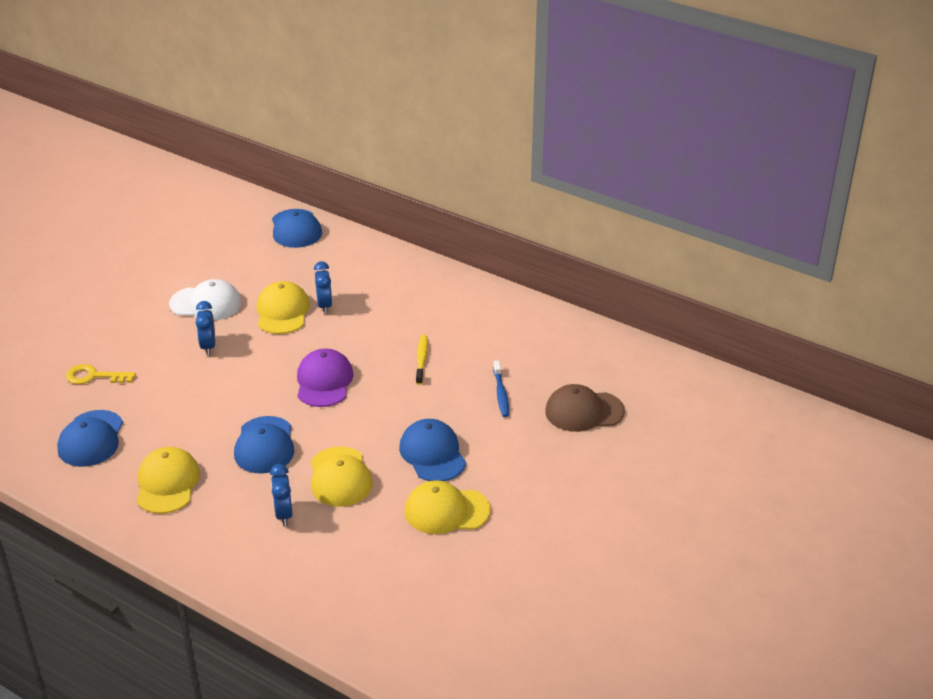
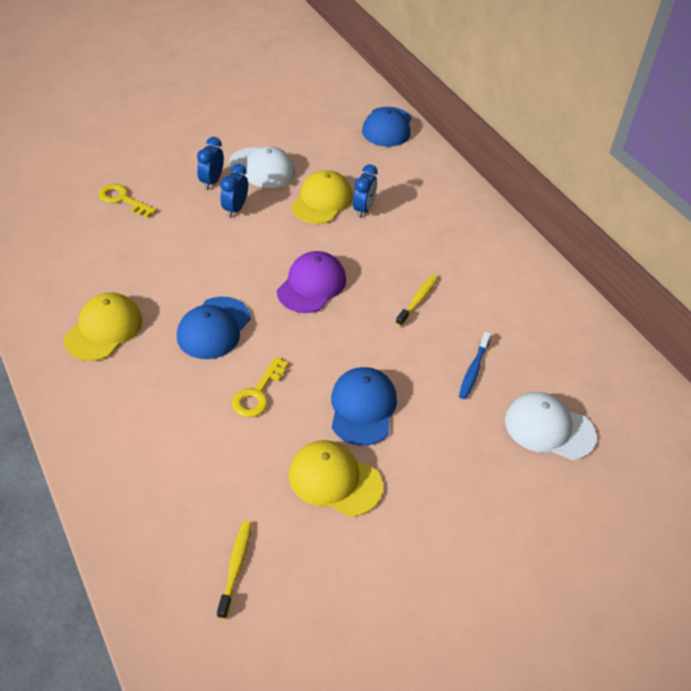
camera: 25 degrees right, 10 degrees up
(91, 439) = (76, 257): blue cap -> none
(283, 514) = (179, 409): blue clock -> blue clock (212, 182)
(340, 477) = (258, 393): yellow cap -> yellow key
(413, 597) = (235, 567): none -> yellow toothbrush
(584, 411) = (549, 428): brown cap -> white cap

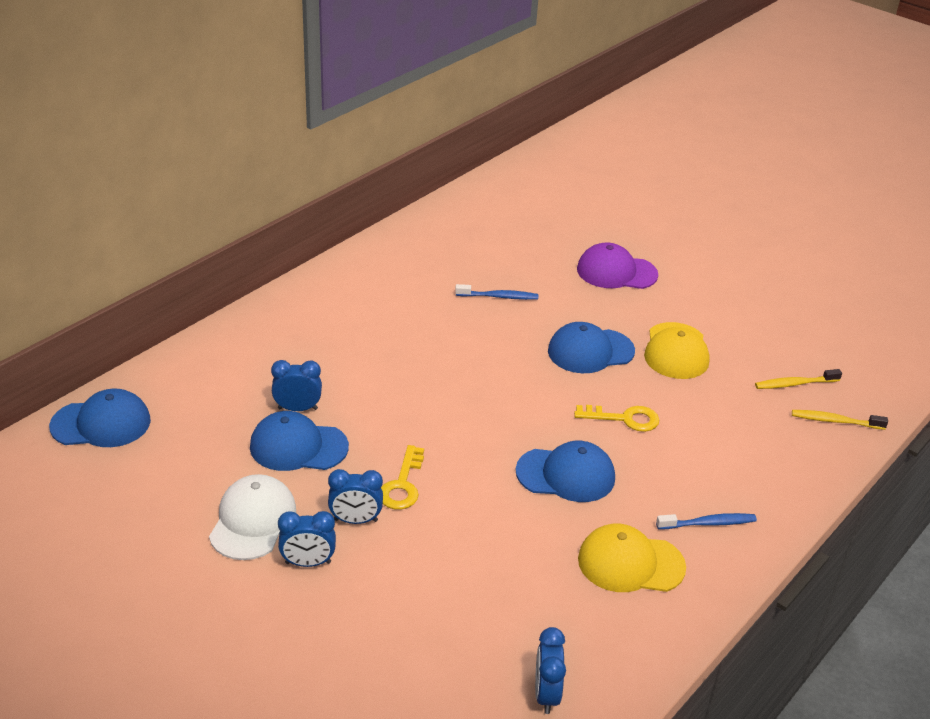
camera: 110 degrees left, 10 degrees down
(38, 248) = (546, 694): none -> blue clock
(107, 394) = (708, 523): none -> blue toothbrush
(123, 200) = (396, 645): yellow key -> yellow key (402, 484)
(311, 285) = (454, 419): purple cap -> purple cap (616, 272)
(322, 201) = (298, 446): yellow cap -> blue cap
(418, 300) = (429, 342): yellow toothbrush -> yellow toothbrush (835, 421)
(549, 428) = (534, 252): white cap -> none

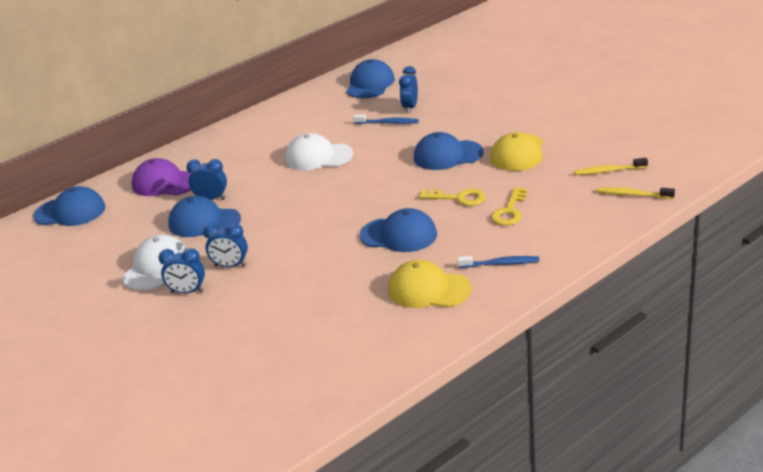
camera: 15 degrees right, 5 degrees down
(402, 484) = (272, 243): yellow key -> yellow key (509, 211)
(423, 346) = (318, 157): none -> white cap
(457, 235) = (370, 84): none -> blue cap
(546, 694) = (334, 370): blue clock -> blue clock (410, 108)
(616, 272) = (488, 102): purple cap -> purple cap (165, 183)

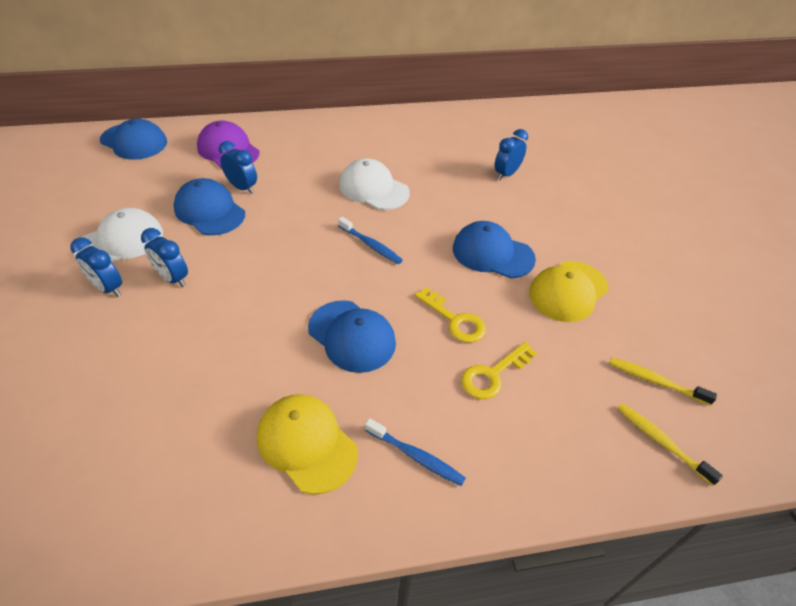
camera: 25 degrees right, 15 degrees up
(370, 84) = (493, 130): blue cap -> none
(387, 123) = (470, 181): blue toothbrush -> blue toothbrush (370, 245)

